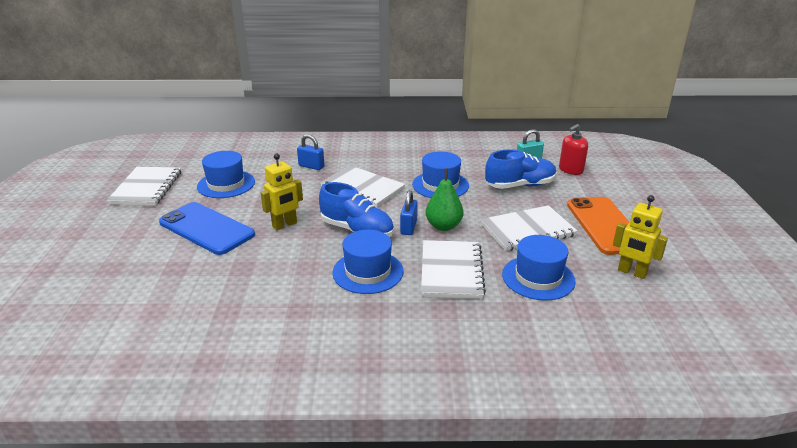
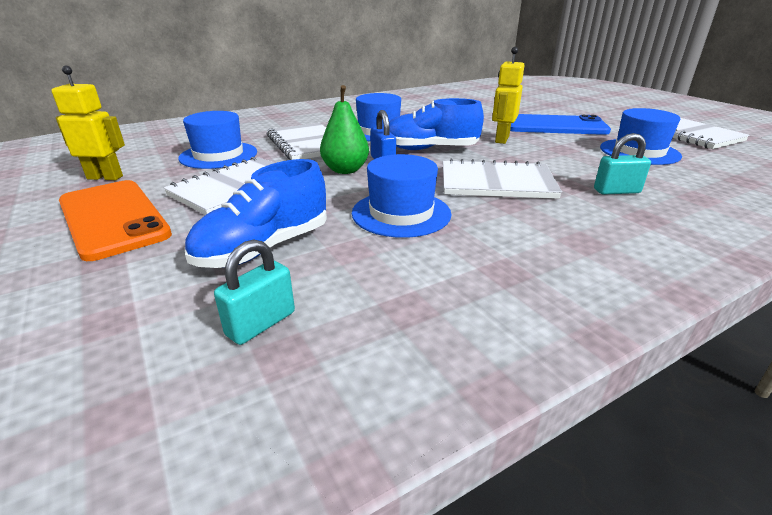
camera: 150 degrees right, 0 degrees up
(311, 166) = (616, 191): blue padlock -> turquoise padlock
(570, 170) = (141, 327): red soap dispenser -> none

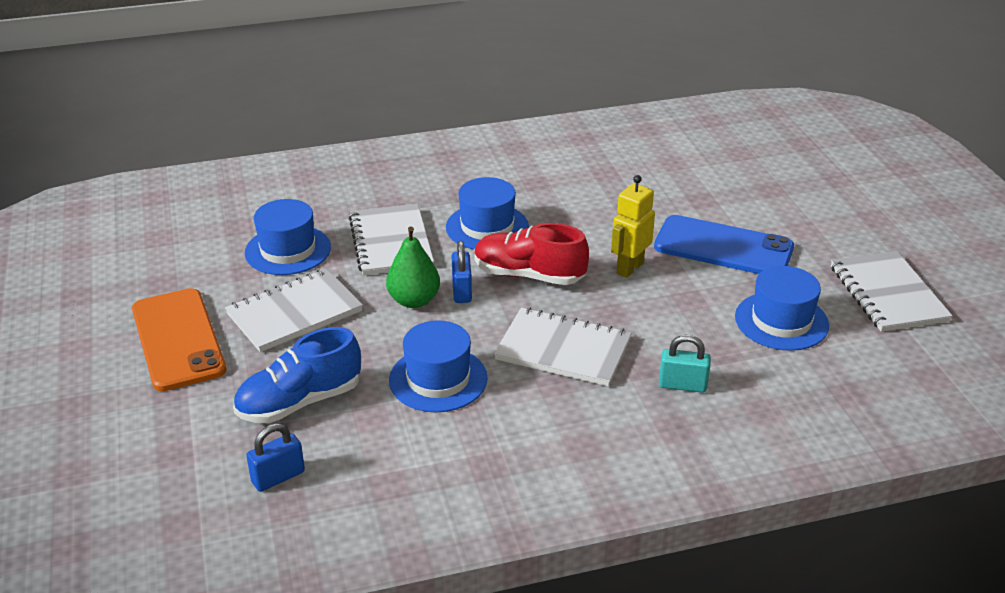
camera: 15 degrees right, 5 degrees up
(105, 177) = (171, 273): yellow robot -> none
(261, 323) = (278, 477): turquoise padlock -> blue padlock
(430, 149) = (529, 275): blue shoe -> red shoe

